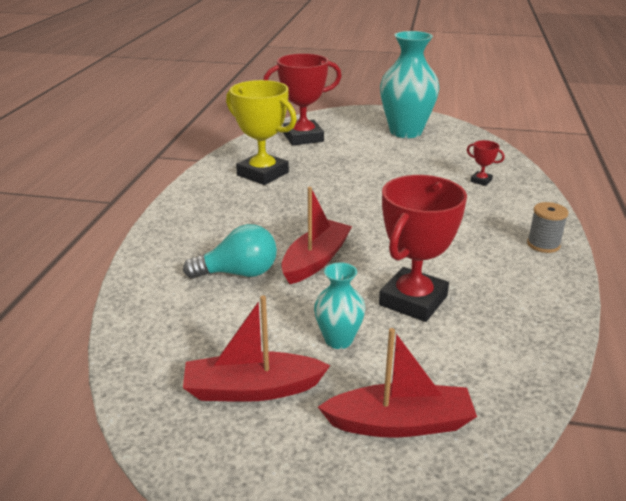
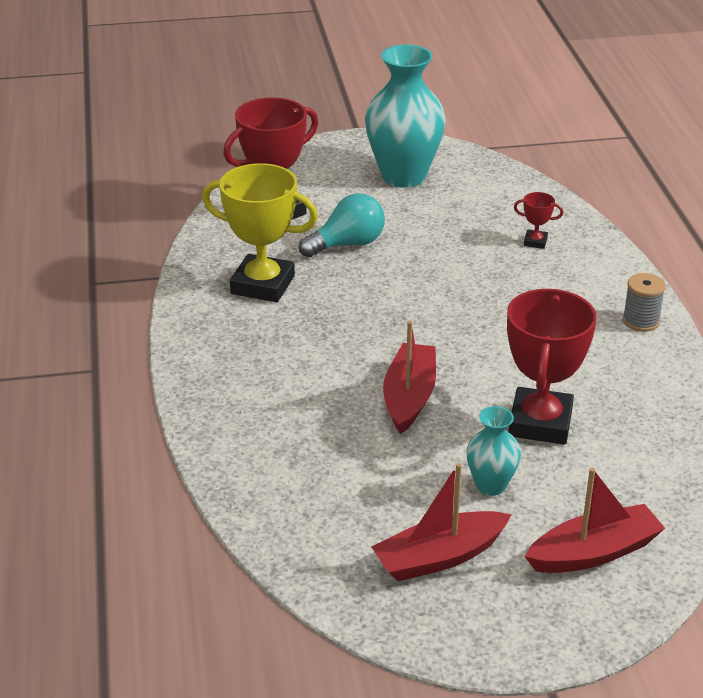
camera: 20 degrees left, 5 degrees up
(238, 273) = (334, 434): turquoise light bulb -> turquoise light bulb (347, 244)

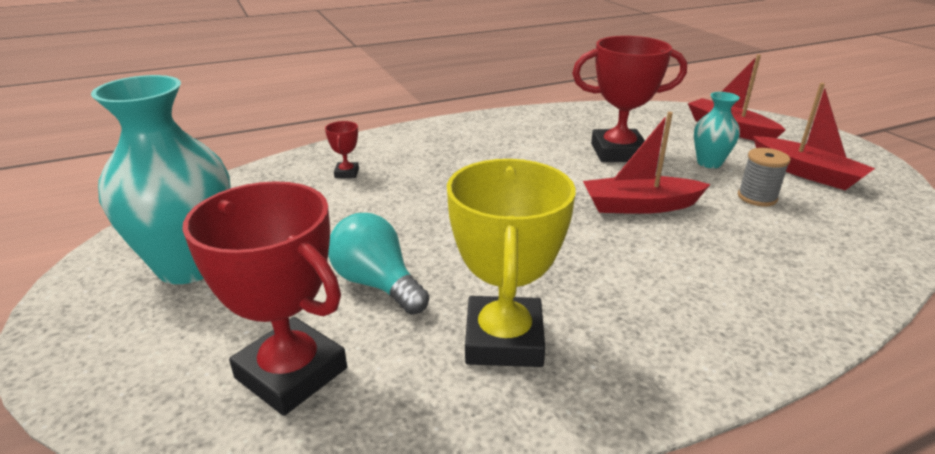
camera: 105 degrees left, 5 degrees down
(641, 321) = (458, 128): grey spool -> grey spool (757, 197)

